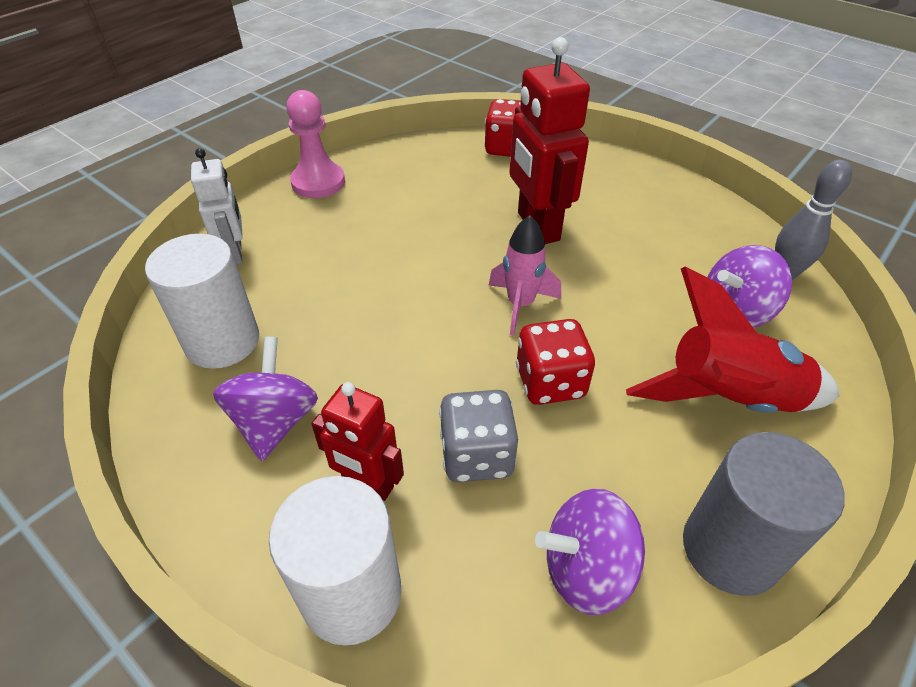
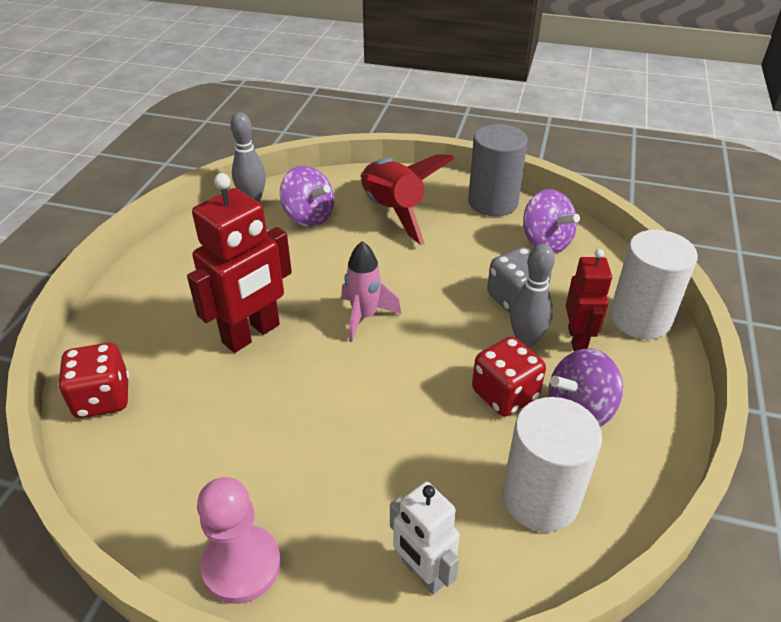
camera: 115 degrees left, 5 degrees down
(235, 253) = (422, 573): white robot -> white robot turned 90 degrees counterclockwise
(401, 428) = (526, 340): none -> grey bowling pin
(550, 382) = (432, 283): red dice -> red dice (505, 394)

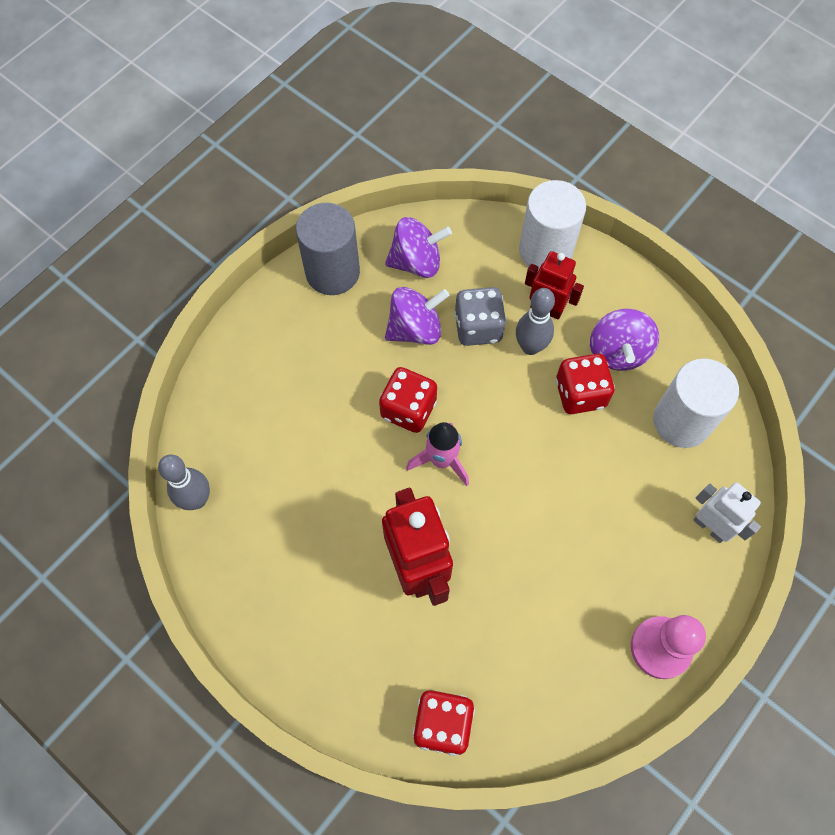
camera: 65 degrees left, 25 degrees up
(309, 217) = (260, 452): purple spinning top -> purple spinning top (415, 329)
(393, 212) = (298, 369): red rocket -> none
(400, 281) = (408, 409): none -> red dice
(422, 573) = (710, 526): white robot -> white robot turned 120 degrees counterclockwise

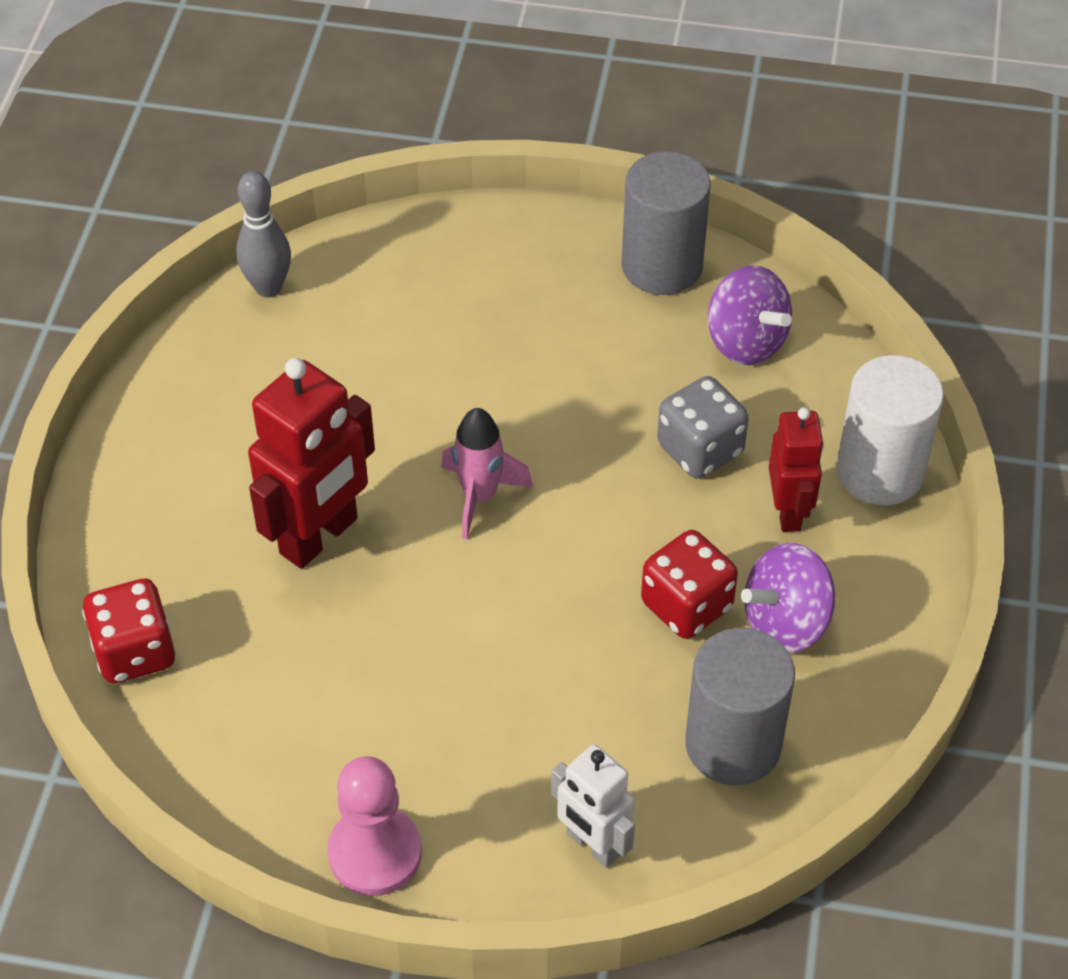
camera: 60 degrees right, 15 degrees down
(408, 409) = (526, 430): red dice -> none
(415, 329) = (646, 385): purple spinning top -> none
(530, 347) = (715, 519): grey bowling pin -> none
(681, 421) = (733, 744): white cylinder -> grey cylinder
(710, 526) = (592, 845): white robot -> white robot turned 120 degrees clockwise

